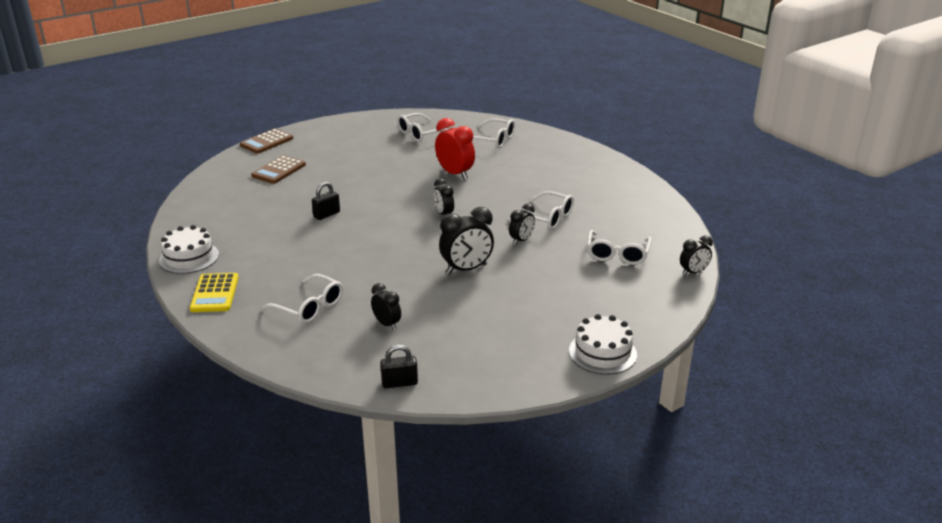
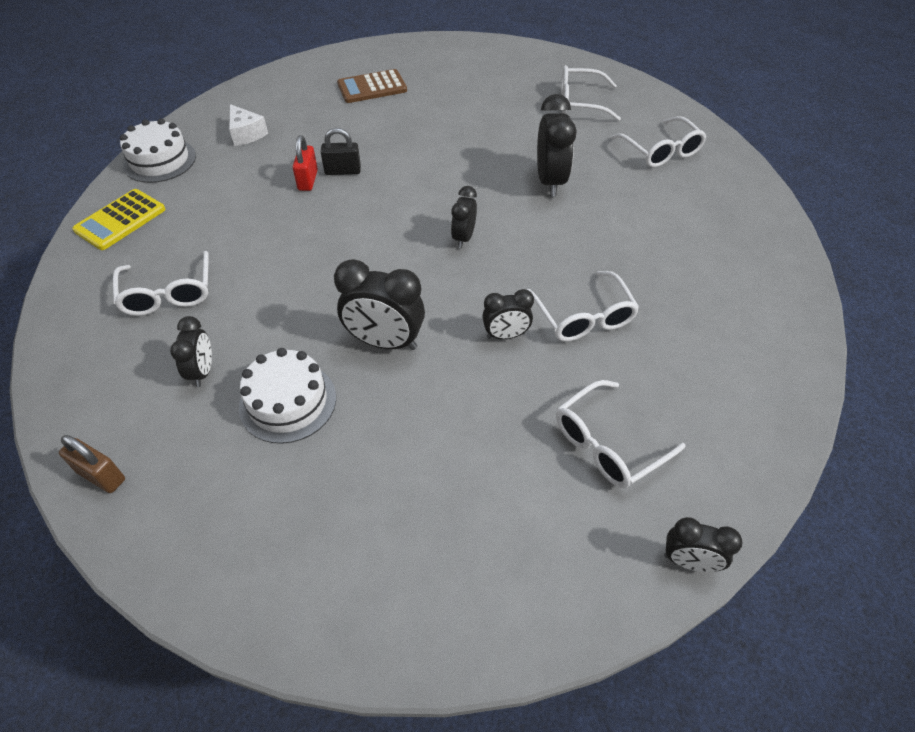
camera: 40 degrees right, 20 degrees up
(229, 222) = (246, 134): none -> white cheese
(266, 142) = (406, 45): brown calculator -> none
(311, 227) = (308, 180): none -> red padlock
(399, 383) = (101, 476): black padlock -> brown padlock
(455, 174) = (550, 181): red clock -> black clock
(602, 352) = (371, 621): white cake -> white cake (288, 402)

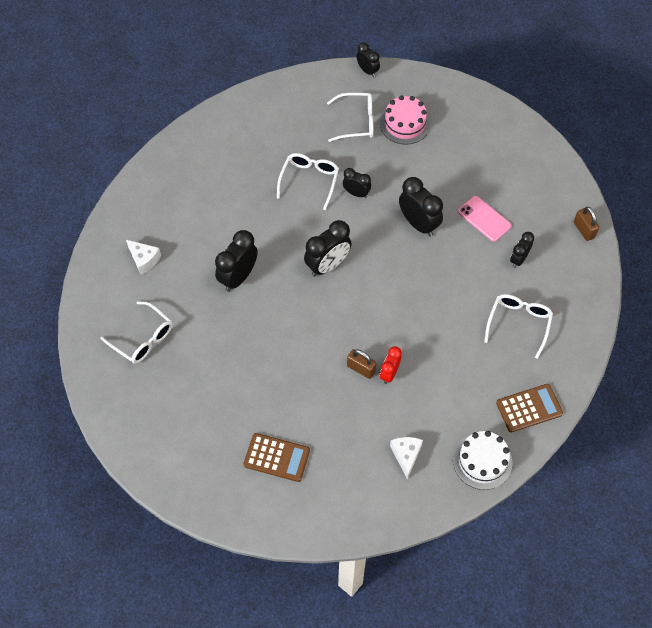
camera: 145 degrees left, 10 degrees up
(120, 220) = (529, 408): yellow calculator -> brown calculator
(288, 402) = (484, 219): white cake -> pink phone
(308, 180) = (389, 373): red padlock -> red clock
(343, 171) = (361, 369): black padlock -> brown padlock
(463, 238) = (327, 265): black clock -> black clock, size x1.68
(530, 490) = (404, 124): none -> pink cake
(661, 151) = (144, 259): white glasses -> white cheese

